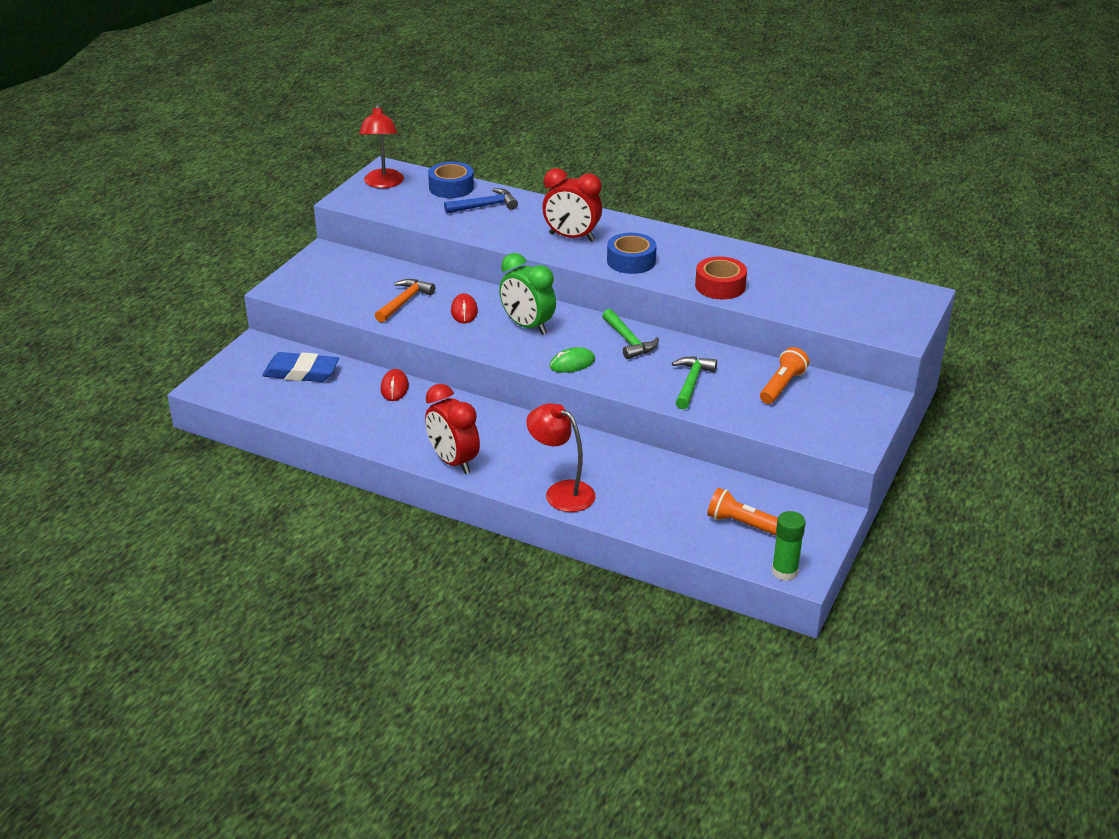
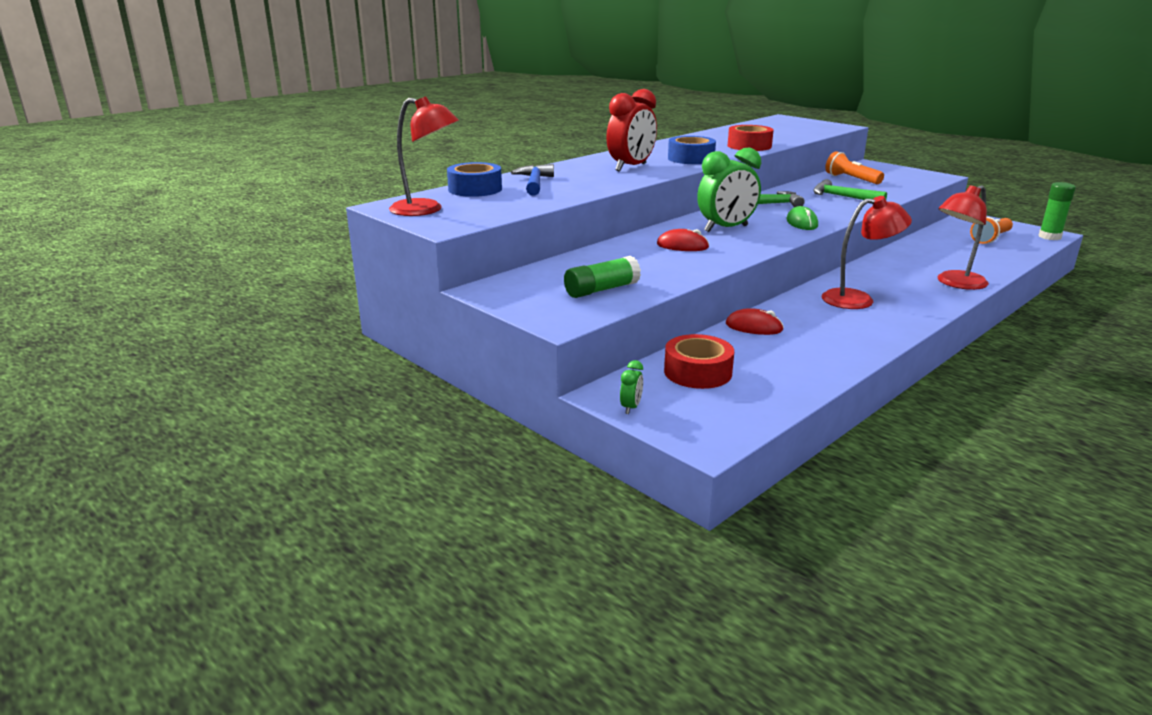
camera: 70 degrees left, 10 degrees down
(240, 354) = (631, 407): none -> green clock
(301, 372) = (697, 372): blue eraser -> red tape
(343, 293) = (602, 290): none -> green glue stick
(404, 302) = (645, 266): orange hammer -> none
(453, 462) = (906, 317): red clock -> none
(484, 435) = (858, 299): none -> red lamp

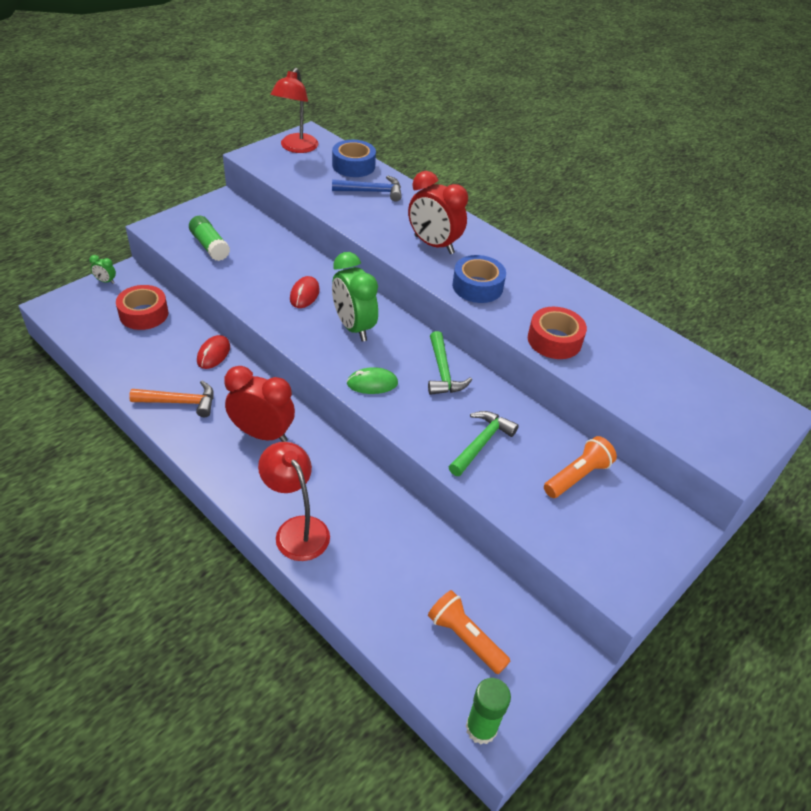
camera: 85 degrees right, 20 degrees up
(844, 338) = (180, 402): none -> orange hammer
(858, 299) = (262, 434): red lamp -> red clock

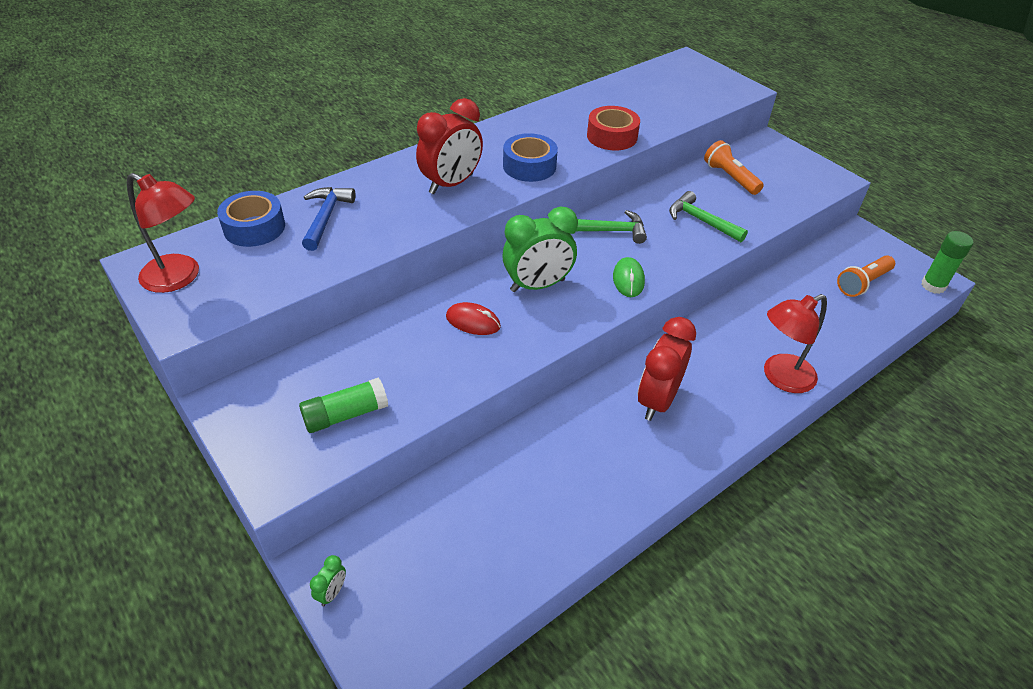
camera: 80 degrees left, 0 degrees up
(144, 314) = (427, 531): red tape -> none
(180, 402) = (609, 479): orange hammer -> none
(213, 354) = (521, 446): red mouse -> none

